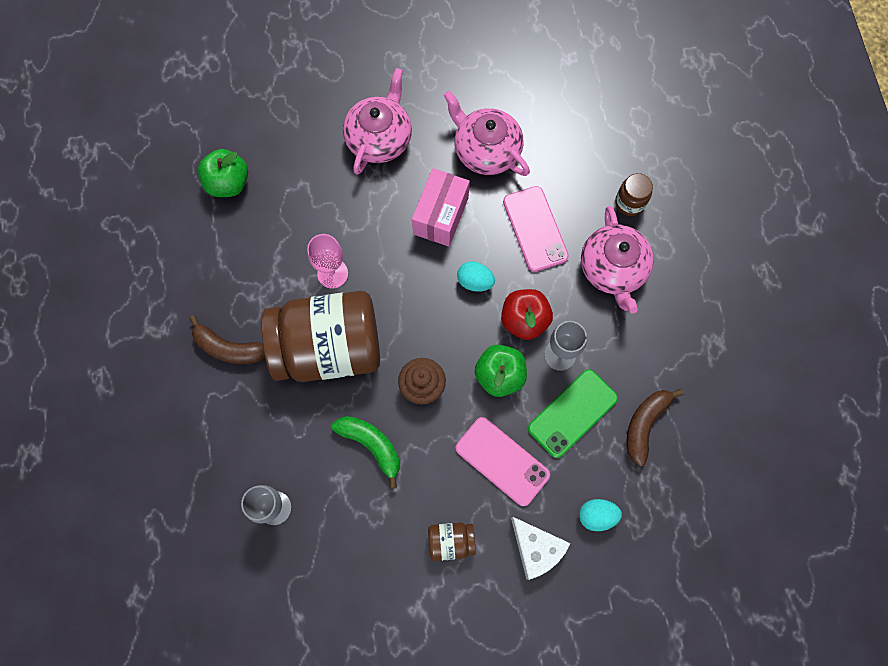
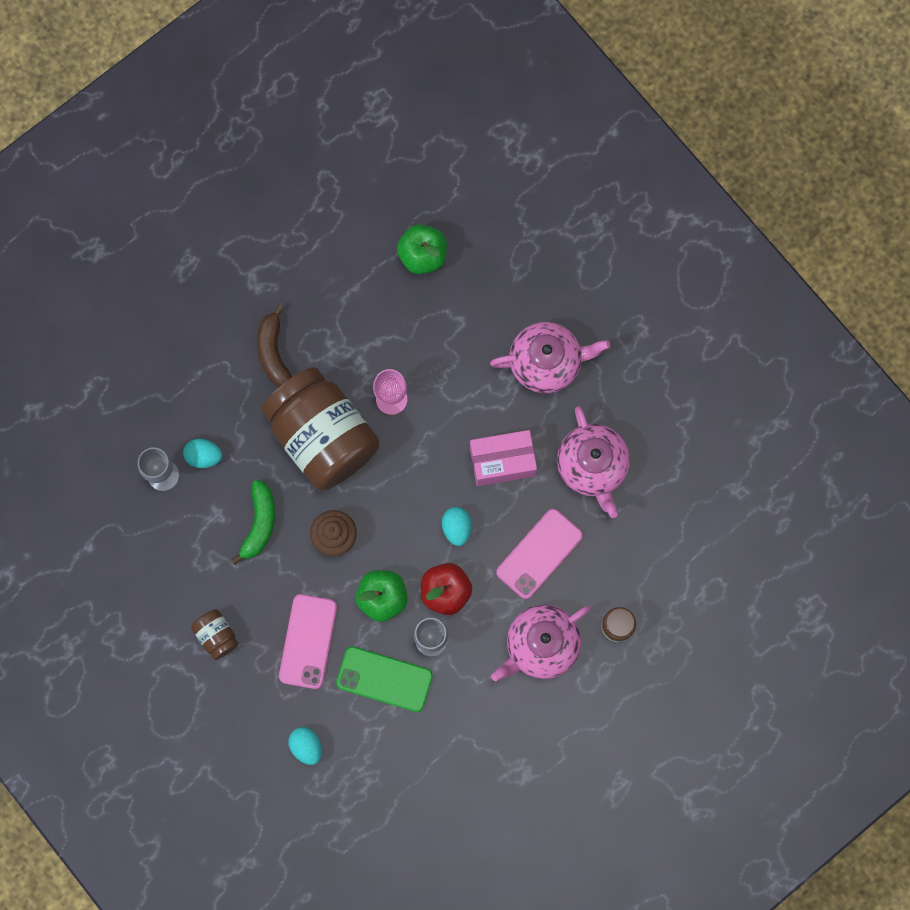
camera: 60 degrees right, 5 degrees up
(280, 461) = (204, 456): none -> turquoise egg
(486, 150) = (592, 466): pink teapot -> pink teapot turned 150 degrees clockwise
(536, 549) = (250, 710): white cheese -> none
(644, 424) = (410, 747): brown banana -> none

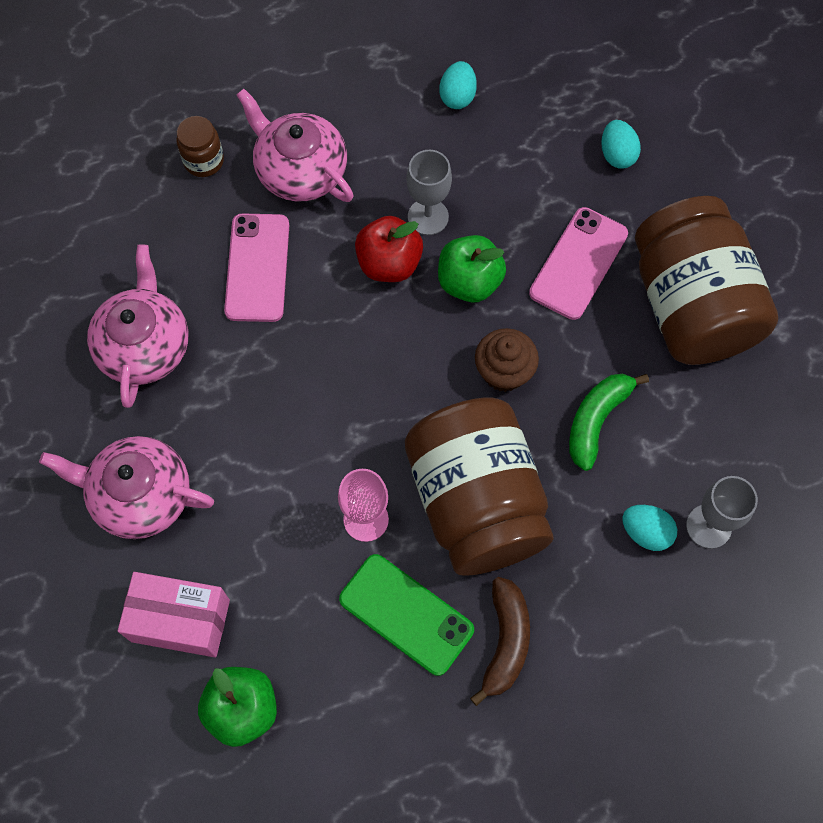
camera: 160 degrees left, 10 degrees down
(217, 635) = (691, 306): brown jar -> brown jar, size x2.45
(384, 679) = (500, 194): green phone -> green phone (406, 614)
(456, 528) = (346, 330): turquoise egg -> turquoise egg (457, 96)
(502, 462) = (254, 389): pink box -> pink box (180, 620)
(539, 553) = (257, 268): pink phone -> pink phone turned 60 degrees counterclockwise
(541, 645) = (300, 170): pink teapot -> pink teapot turned 120 degrees counterclockwise

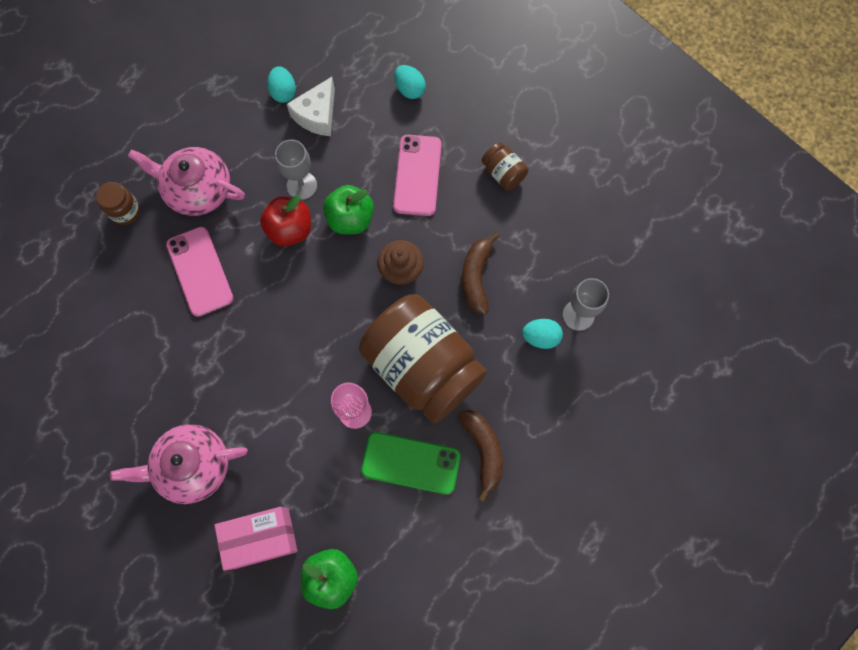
camera: 25 degrees left, 5 degrees up
(144, 346) = (146, 361): pink teapot -> none
(486, 140) = (317, 115): none -> white cheese
(596, 420) = (476, 277): green banana -> brown banana
(691, 306) = (503, 173): brown jar -> brown jar, size x0.41

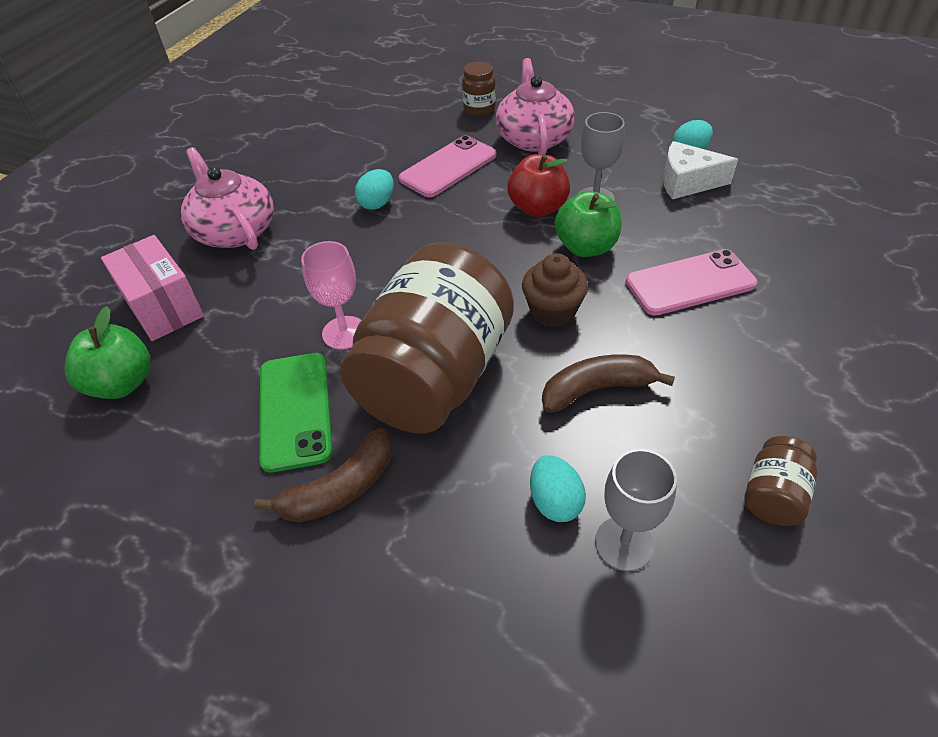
camera: 70 degrees right, 25 degrees down
(410, 89) = (794, 238): turquoise egg -> turquoise egg (377, 203)
(503, 173) = (772, 365): brown jar -> brown jar (773, 495)

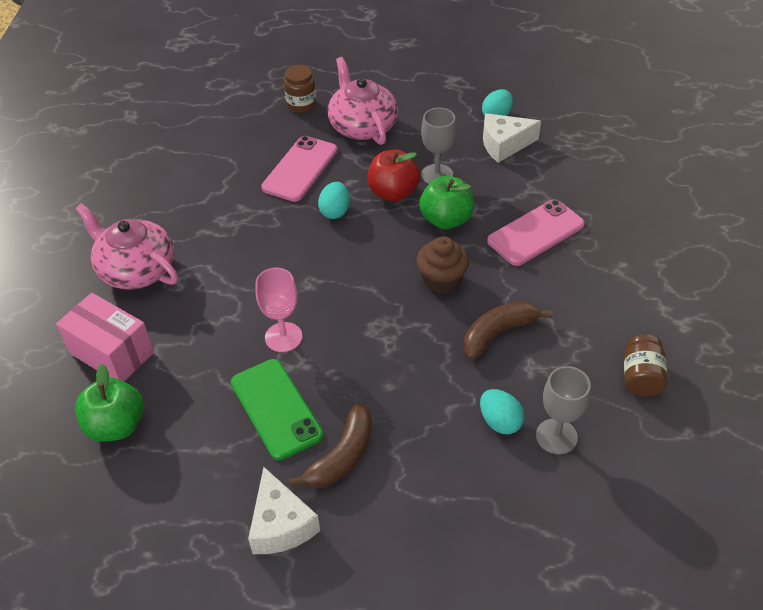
camera: 20 degrees left, 0 degrees up
(227, 553) = (281, 524): none -> white cheese
(377, 203) = (253, 216): turquoise egg -> turquoise egg (335, 211)
(435, 376) = (373, 354): brown jar -> none

